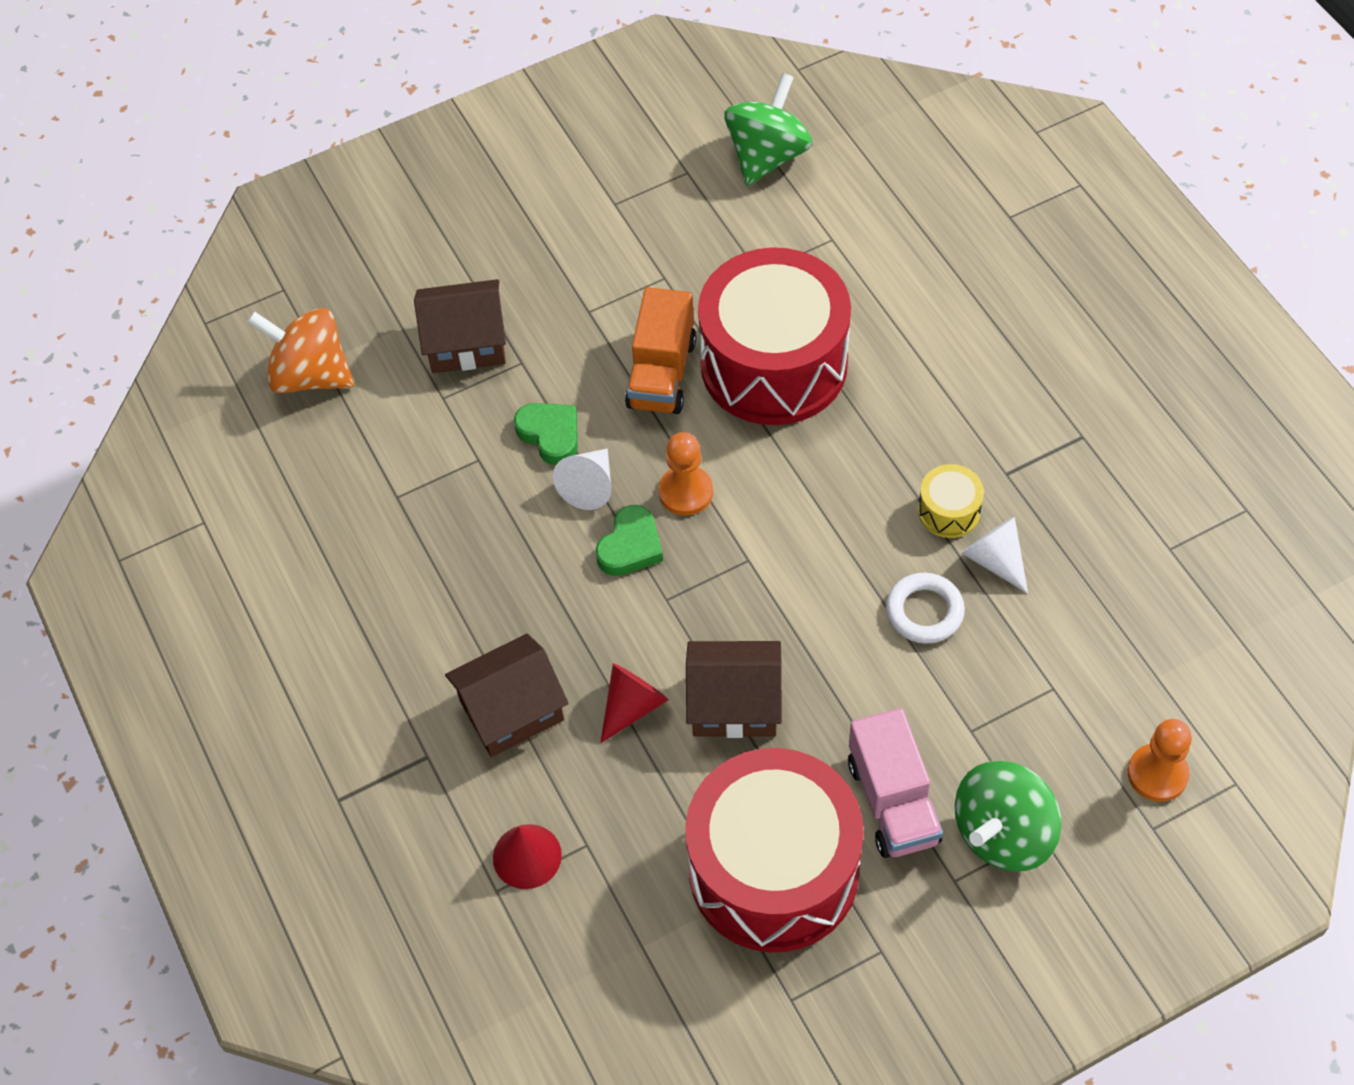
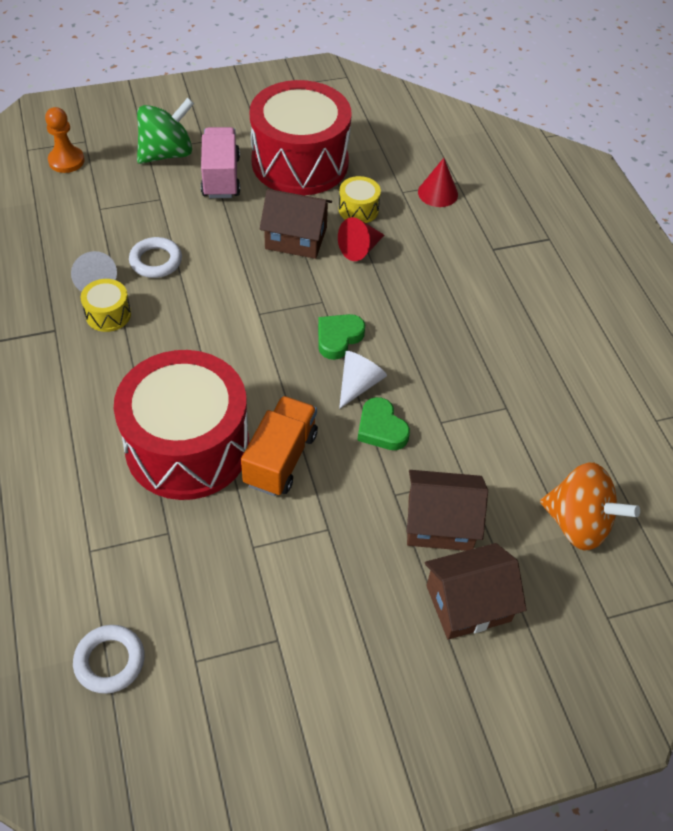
camera: 175 degrees left, 5 degrees down
(511, 710) = (437, 261): brown house -> brown house (468, 603)
(651, 786) = (358, 209): none -> yellow drum
(686, 492) = (288, 365): orange pawn -> none
(767, 156) = (110, 661): green spinning top -> white ring

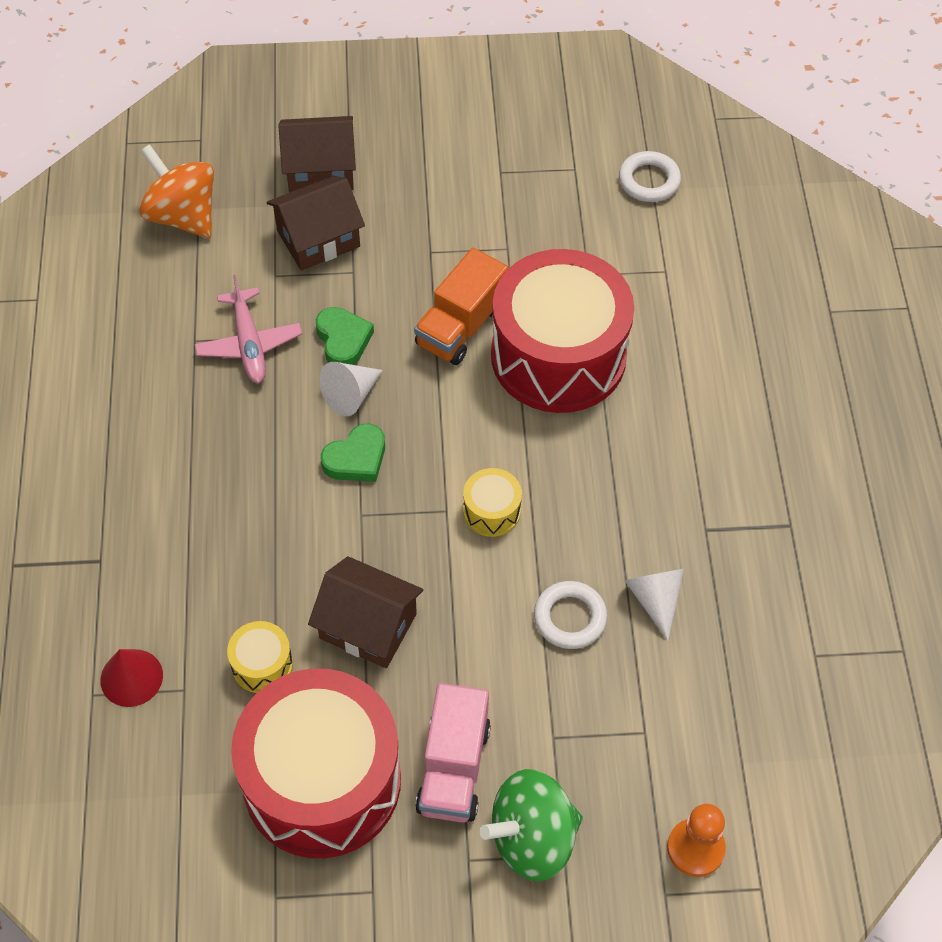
camera: 165 degrees left, 5 degrees up
(108, 314) = (638, 541): yellow drum -> yellow drum (491, 511)
(360, 249) = (284, 591): red cone -> none
(440, 523) = (318, 238): brown house -> brown house turned 45 degrees counterclockwise
(460, 412) = (249, 343): none -> pink plane

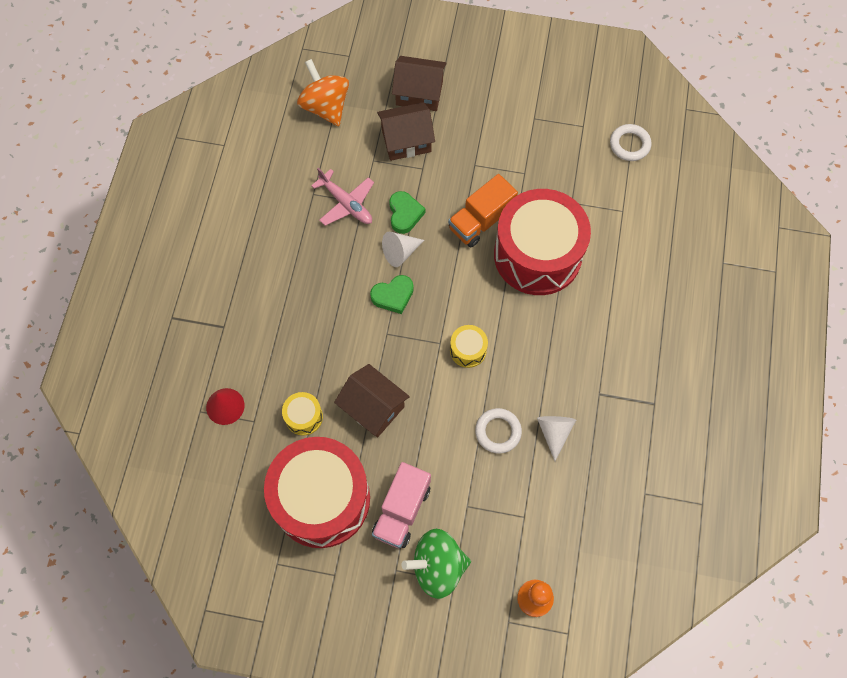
camera: 15 degrees right, 10 degrees up
(249, 343) = (346, 203): pink plane -> pink plane turned 45 degrees counterclockwise

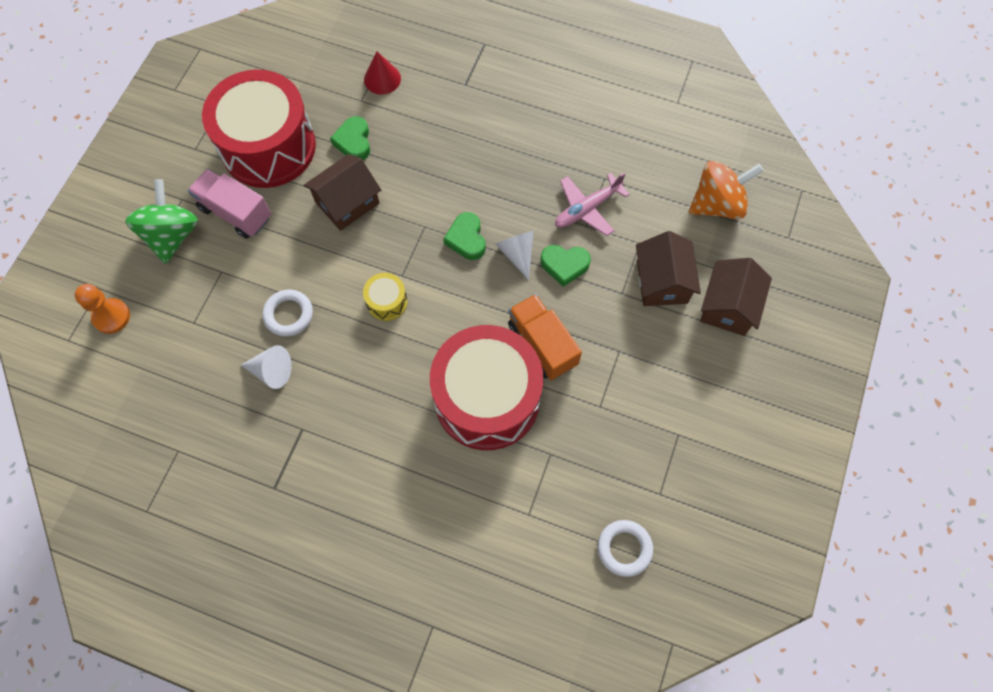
camera: 100 degrees right, 0 degrees up
(304, 417) = (354, 141): yellow drum -> green heart

